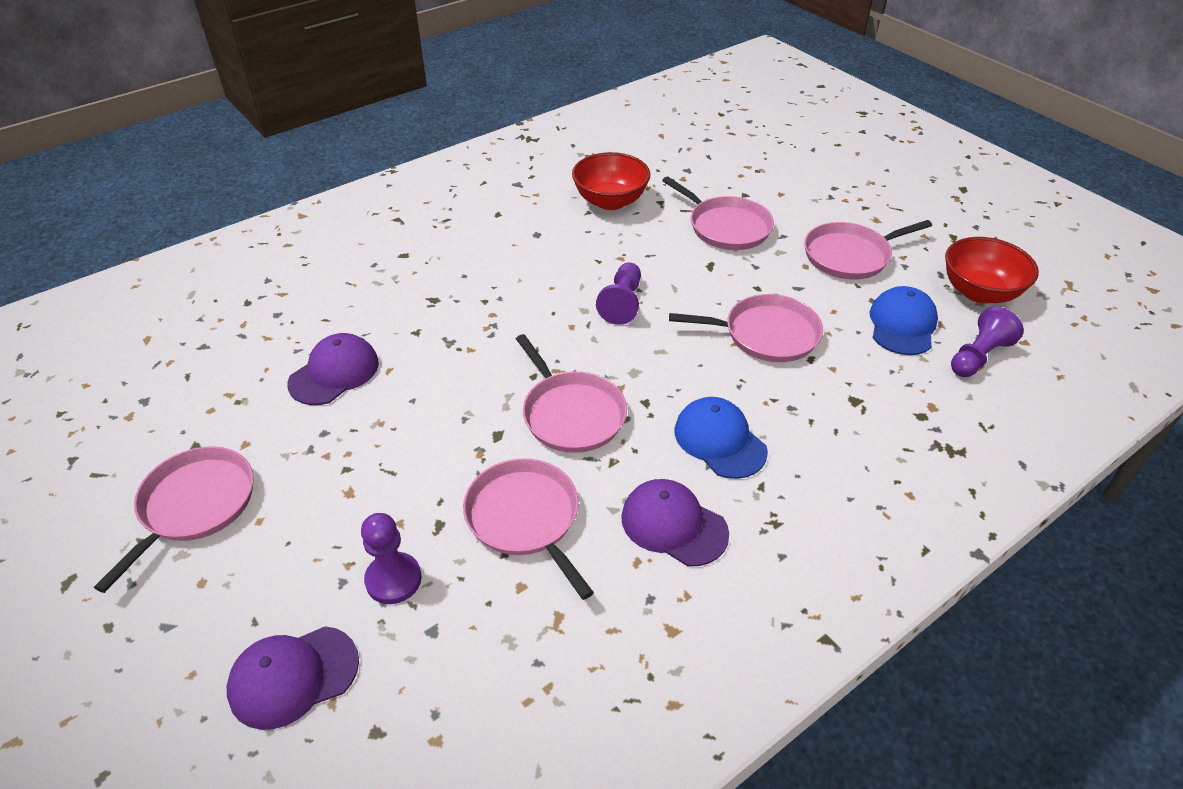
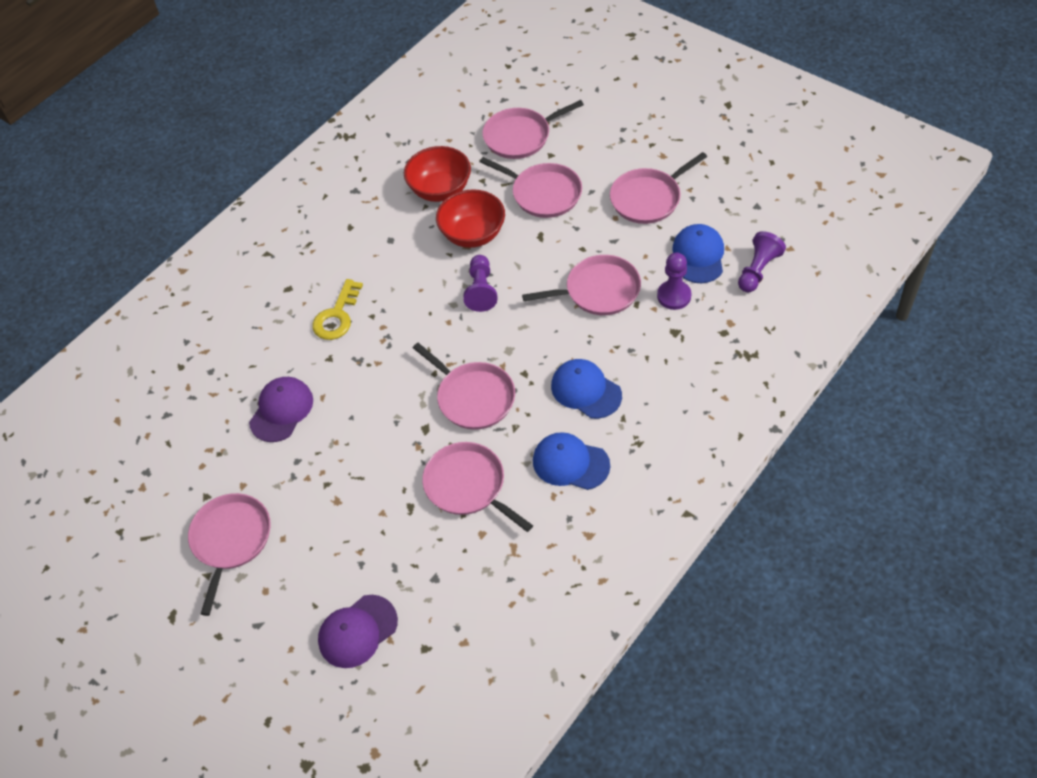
camera: 10 degrees left, 10 degrees up
(393, 579) = (395, 552): purple pawn -> purple pawn (674, 296)
(445, 292) = (337, 316): none -> yellow key
(673, 525) = (570, 463): purple cap -> blue cap
(716, 173) = (520, 136): none -> pink pan
(979, 292) = (752, 210): red bowl -> red bowl (473, 234)

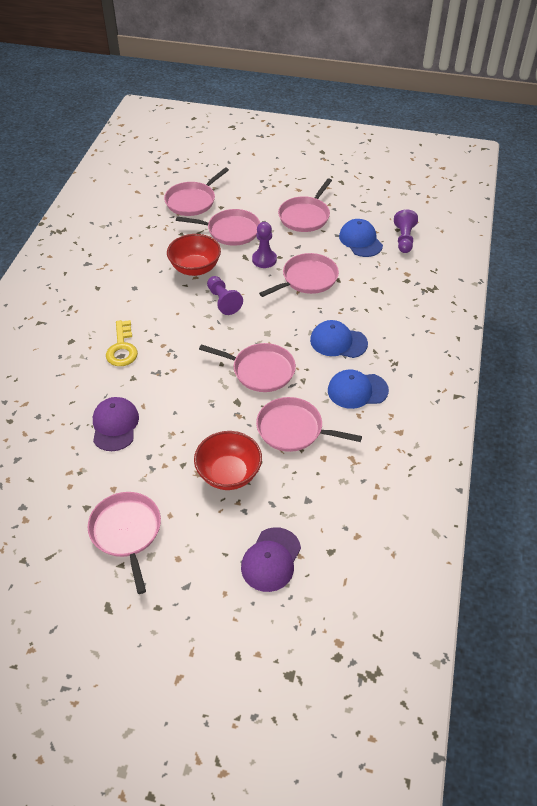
camera: 30 degrees left, 5 degrees down
(440, 190) = (153, 247): red bowl -> red bowl (229, 474)
(674, 296) = (360, 268): purple pawn -> purple pawn (264, 260)

